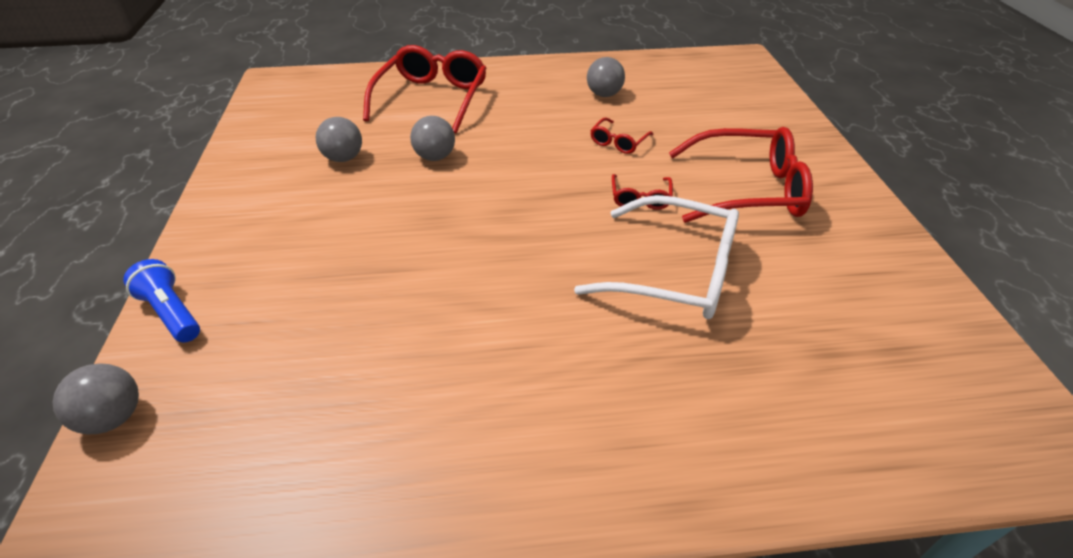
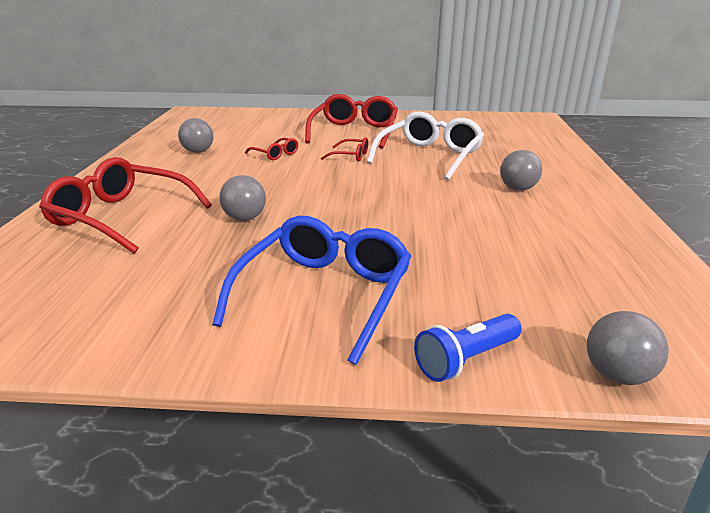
camera: 80 degrees left, 15 degrees down
(288, 224) = (324, 295): none -> blue glasses
(344, 158) = (208, 266): grey ball -> grey ball (518, 189)

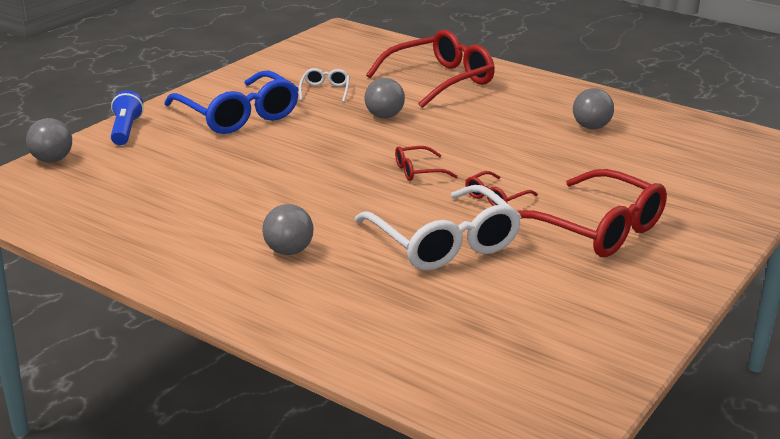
camera: 120 degrees right, 0 degrees up
(197, 266) = (325, 91): none -> white glasses
(275, 154) = (543, 160): red glasses -> red glasses (419, 171)

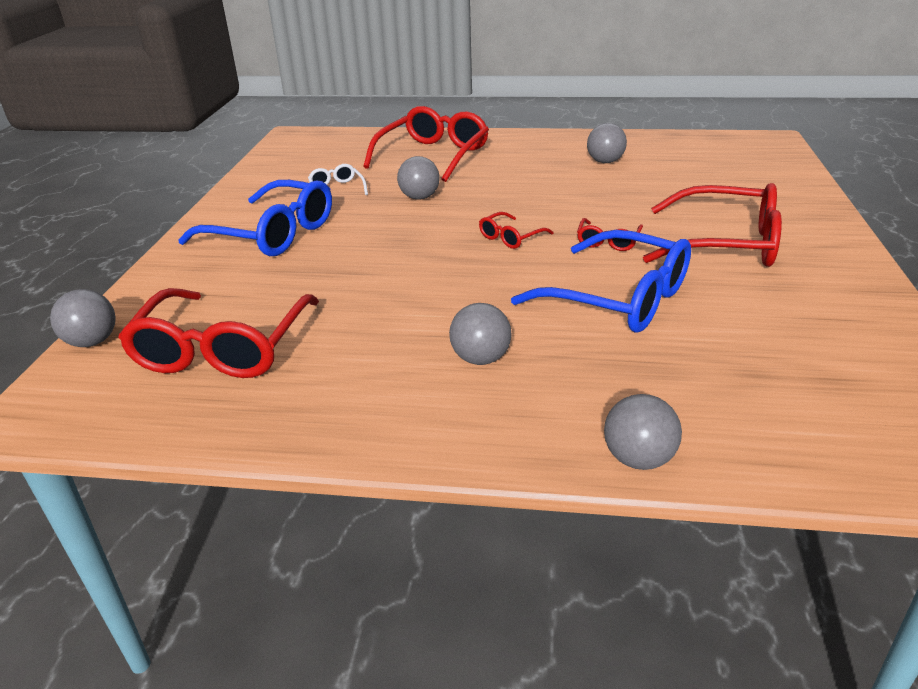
camera: 25 degrees left, 5 degrees up
(125, 130) = (158, 283): blue flashlight -> none
(128, 189) = (223, 347): none -> red glasses
(318, 345) = (638, 459): none -> grey ball
(443, 242) = (617, 298): white glasses -> blue glasses

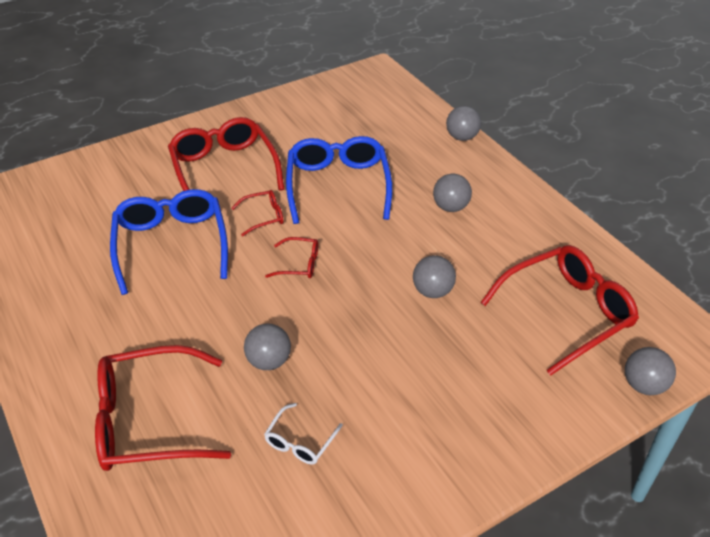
camera: 130 degrees left, 10 degrees up
(271, 234) = (427, 415): blue glasses -> blue glasses (171, 245)
(605, 162) = (91, 279): grey ball -> grey ball (432, 291)

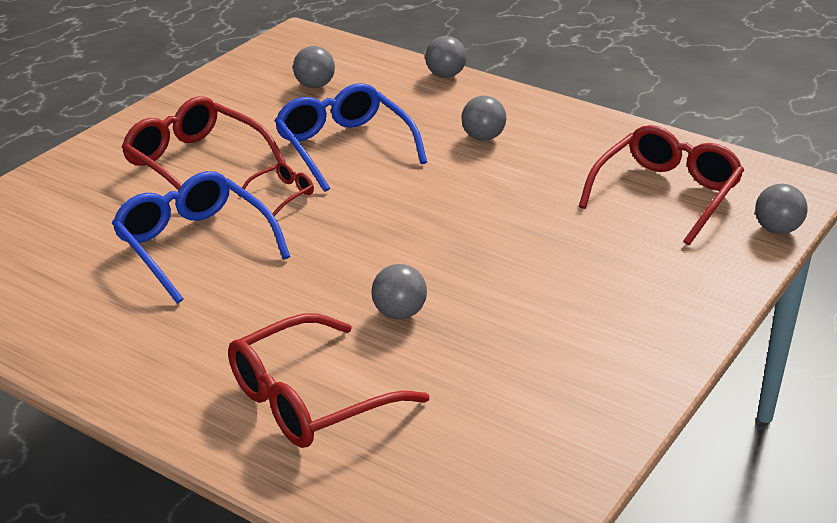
camera: 25 degrees left, 10 degrees down
(299, 264) = (360, 225): red glasses -> none
(300, 441) = (489, 366): white glasses -> none
(432, 291) = (522, 211): grey ball -> grey ball (314, 85)

